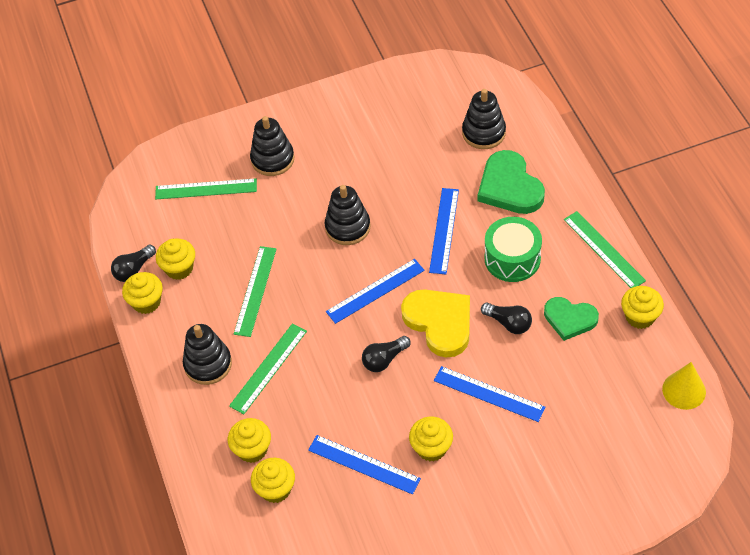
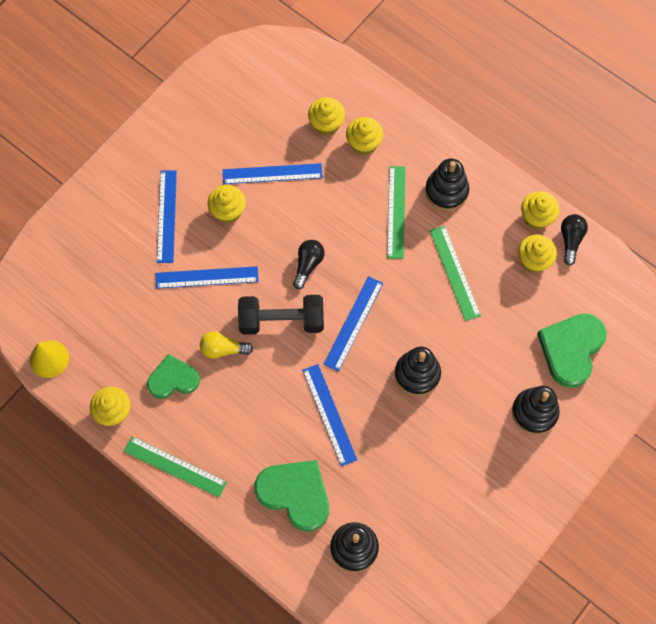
camera: 145 degrees right, 15 degrees up
(206, 189) = (571, 349): green ruler -> green heart
(439, 322) = (281, 321): yellow heart -> black dumbbell
(497, 474) = (166, 216): none -> blue ruler
(508, 323) = (223, 349): black light bulb -> yellow light bulb
(512, 258) = (252, 415): green drum -> none

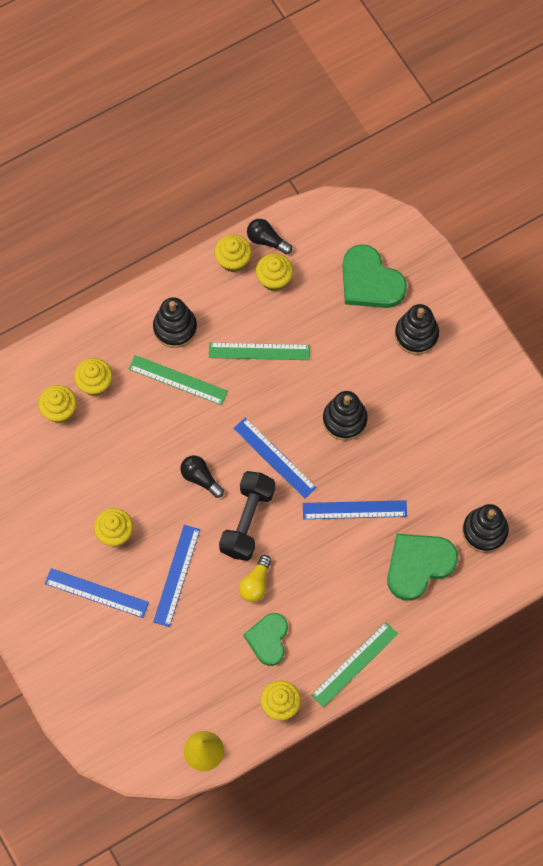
camera: 70 degrees left, 0 degrees up
(272, 174) = (92, 479): blue ruler -> none

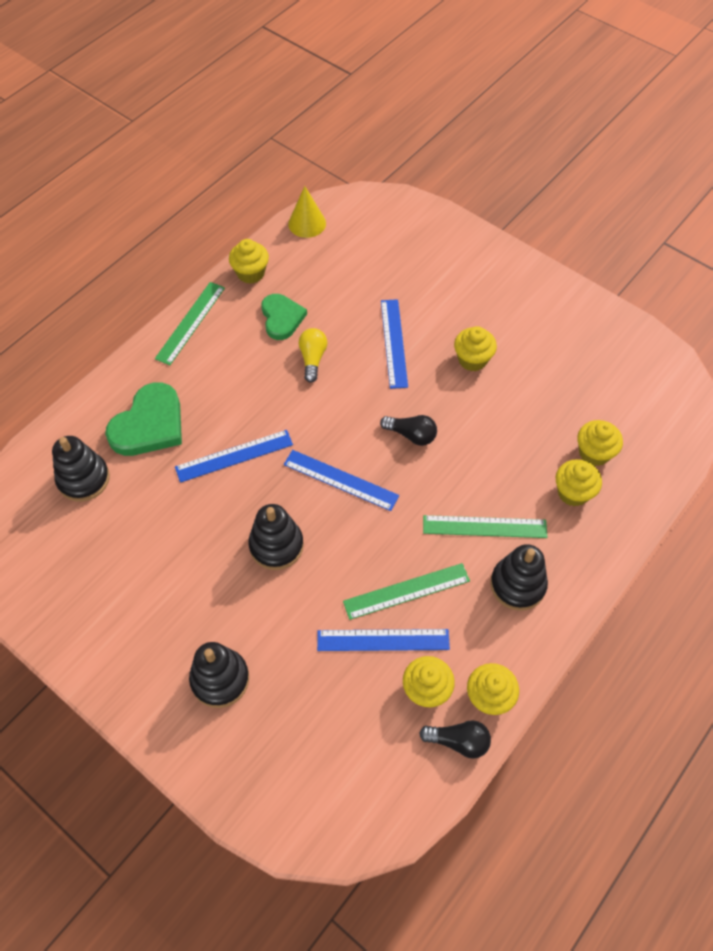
camera: 160 degrees right, 10 degrees down
(96, 593) = (463, 306): blue ruler -> blue ruler (383, 640)
(247, 521) = (344, 410): black dumbbell -> none
(370, 281) = (302, 731): green heart -> none

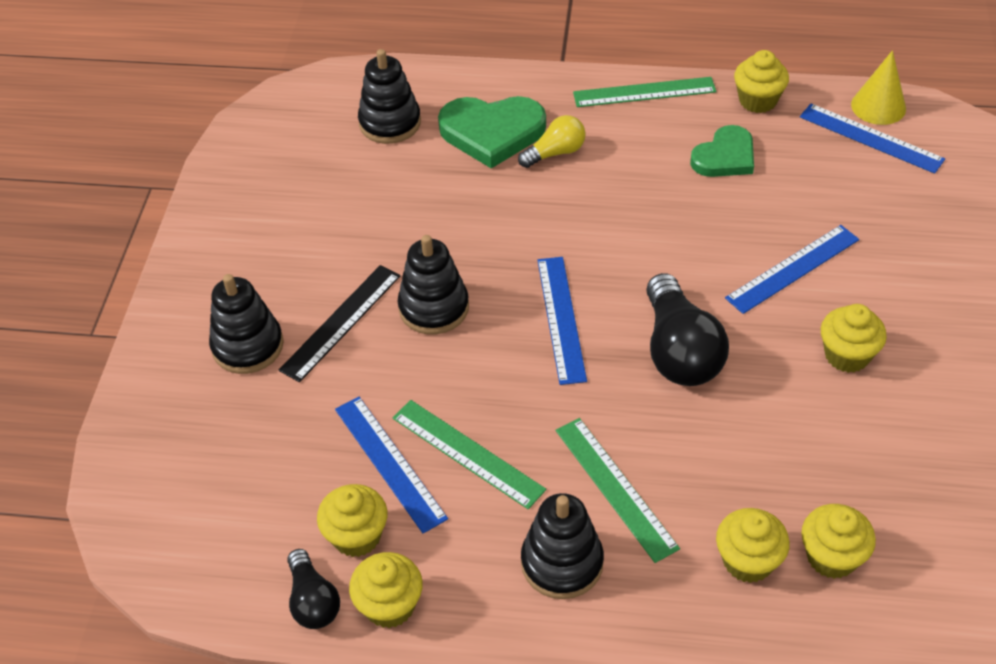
camera: 60 degrees right, 10 degrees down
(234, 455) = (513, 215): blue ruler -> blue ruler (871, 138)
(245, 608) = (341, 322): none -> black ruler
(313, 359) = (697, 211): yellow light bulb -> yellow light bulb (555, 153)
(411, 435) = (679, 351): black light bulb -> black light bulb, size x1.74

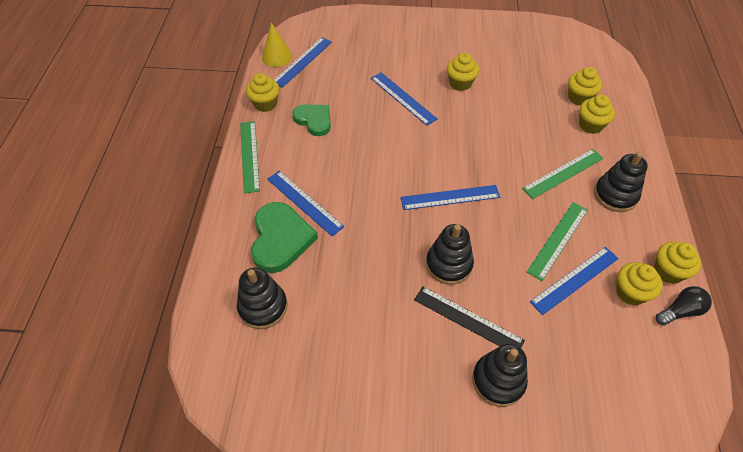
camera: 95 degrees left, 5 degrees up
(555, 153) = (304, 202): yellow light bulb -> blue ruler
(679, 351) = (467, 145): black light bulb -> none

